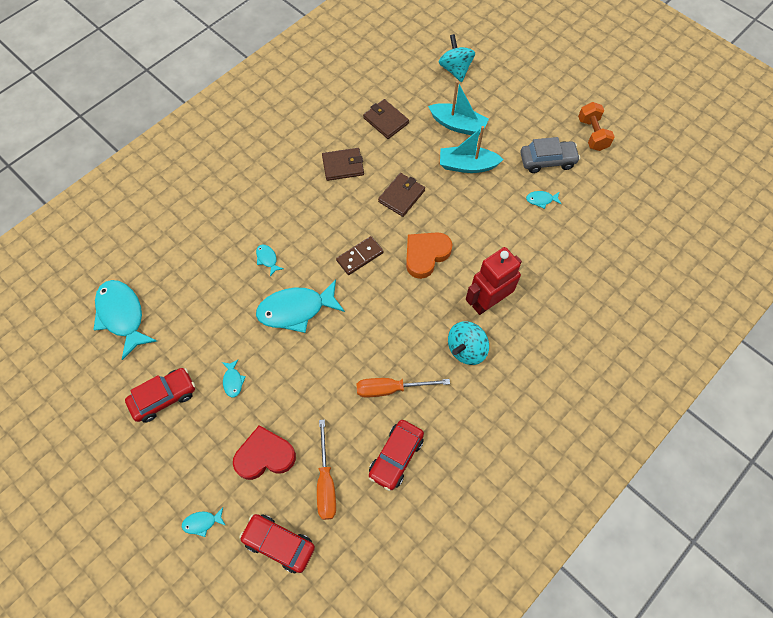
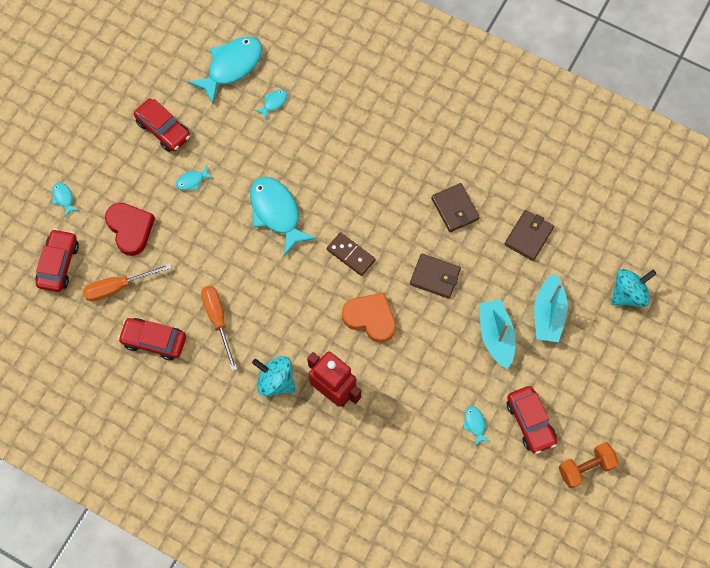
camera: 75 degrees right, 5 degrees up
(267, 259) = (324, 170): turquoise fish -> turquoise fish (273, 103)
(547, 161) = (530, 422): grey car -> red car

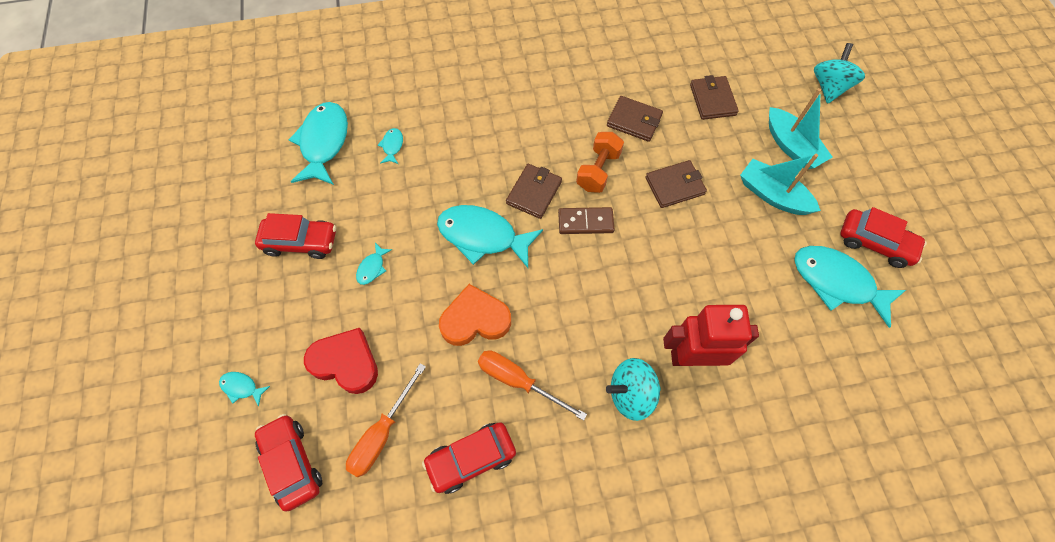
camera: 40 degrees left, 5 degrees down
(336, 208) = (534, 193): none -> brown wallet
(370, 318) = (657, 263): orange heart -> orange heart (475, 319)
(475, 424) = (837, 282): turquoise fish -> turquoise fish, size x2.29
(585, 467) = (955, 244): orange dumbbell -> orange dumbbell (598, 171)

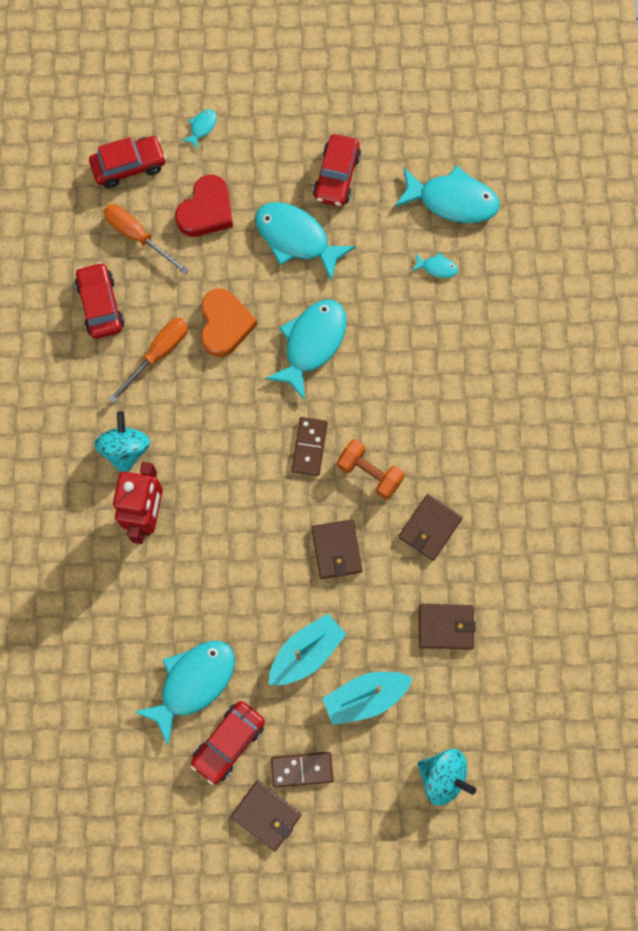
camera: 100 degrees right, 10 degrees up
(372, 268) = (296, 238): turquoise fish -> turquoise fish, size x2.29
(534, 193) = (354, 402): brown wallet -> brown wallet (266, 815)
(870, 183) = (302, 769): none -> brown domino

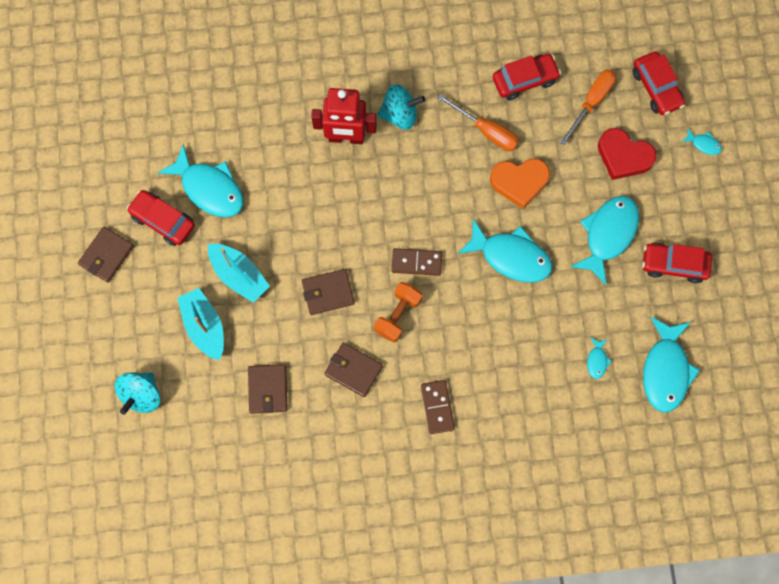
camera: 85 degrees right, 0 degrees up
(302, 769) = (144, 280): brown domino -> brown domino (437, 407)

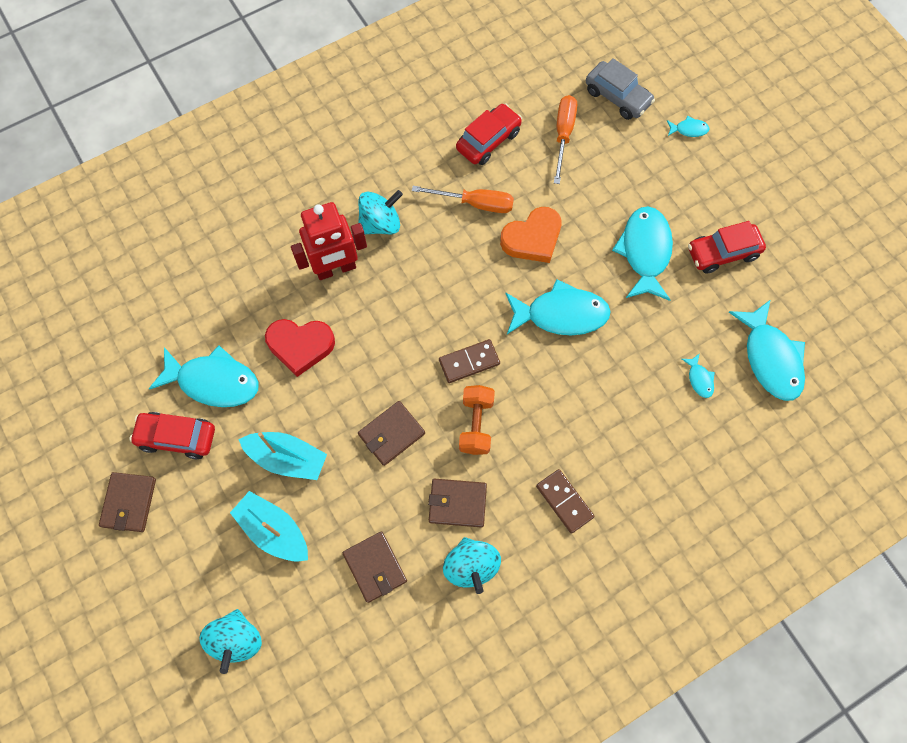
camera: 25 degrees left, 5 degrees down
(341, 422) = (471, 566): none -> turquoise spinning top
(623, 156) = (620, 172): red heart -> red heart (300, 346)
(656, 88) = (617, 97): red car -> grey car

